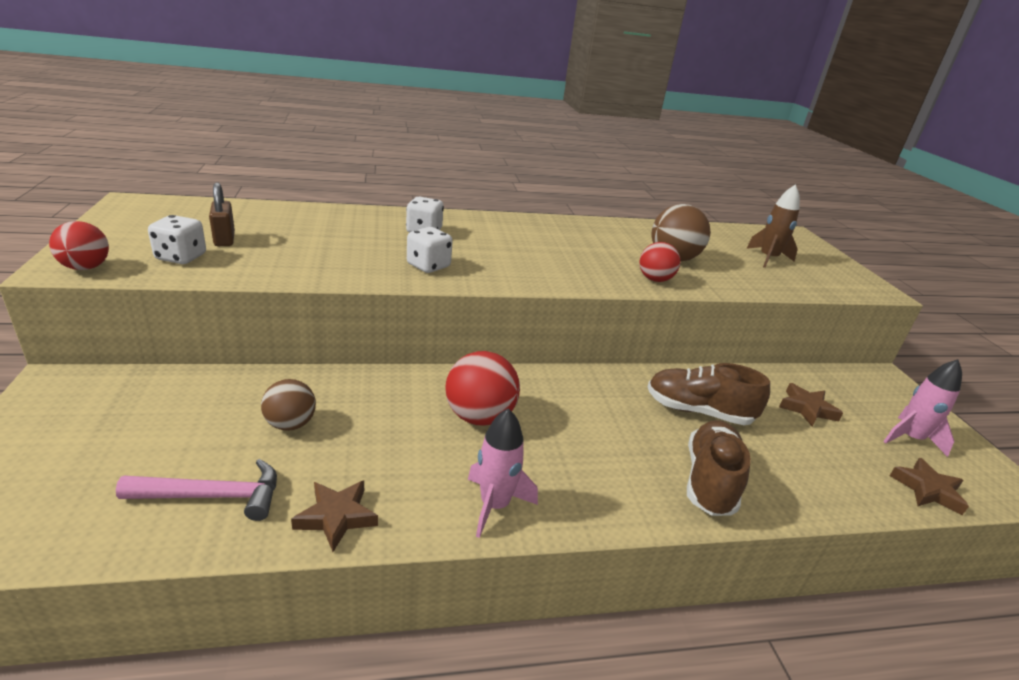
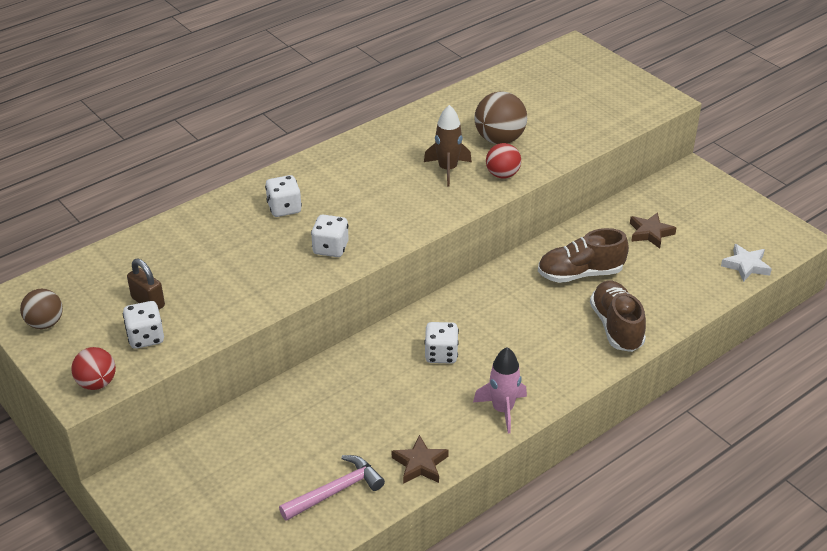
camera: 25 degrees left, 10 degrees up
(290, 424) = (325, 425): brown ball -> brown ball (45, 323)
(479, 417) = (441, 354): red ball -> white dice
(768, 259) = (569, 100): brown rocket -> brown rocket (447, 169)
(910, 438) = (725, 226): pink rocket -> none
(927, 490) = (746, 266): brown star -> white star

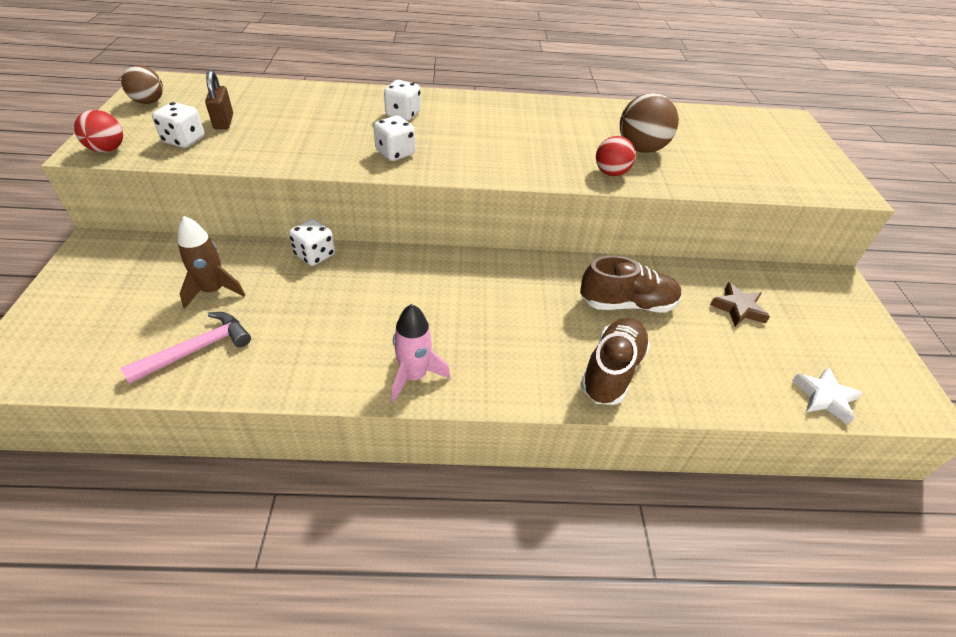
camera: 35 degrees right, 5 degrees up
(336, 491) = (197, 349): pink hammer -> pink hammer turned 45 degrees counterclockwise
(420, 464) = (286, 374): brown star -> none
(441, 354) = (424, 296): white dice -> white dice (315, 255)
(447, 169) = (566, 148): brown rocket -> brown rocket (213, 291)
(580, 274) = (627, 304): brown shoe -> brown shoe turned 150 degrees clockwise

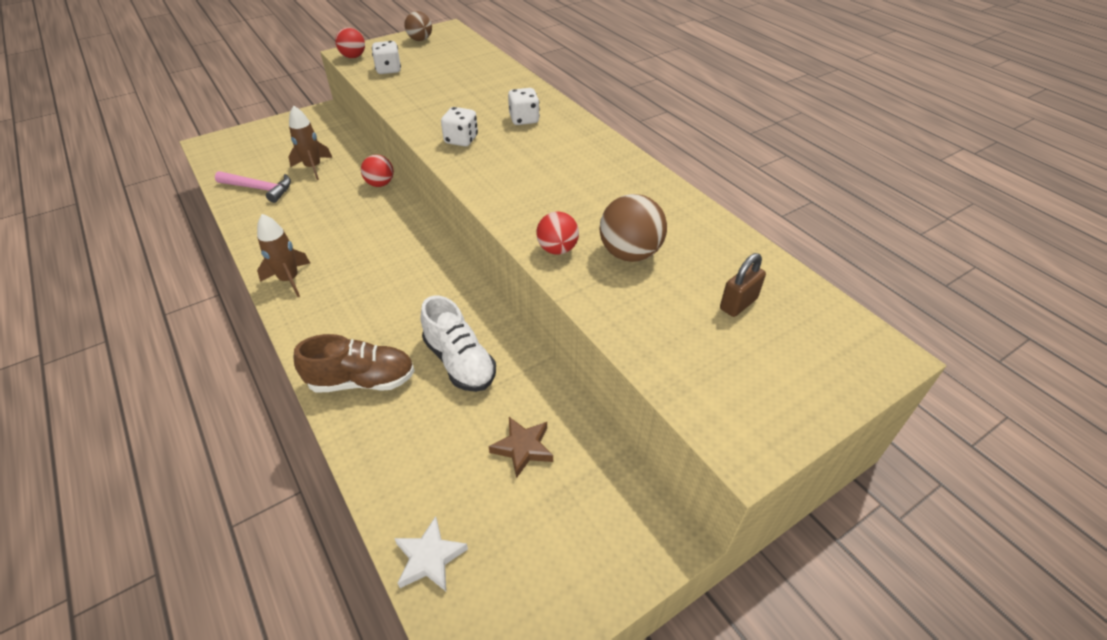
camera: 60 degrees right, 0 degrees up
(224, 122) = (426, 69): brown padlock -> brown padlock (738, 304)
(315, 255) = (380, 184): white dice -> red ball
(414, 376) = (289, 279): pink rocket -> brown rocket
(627, 304) = (459, 362): brown shoe -> white shoe

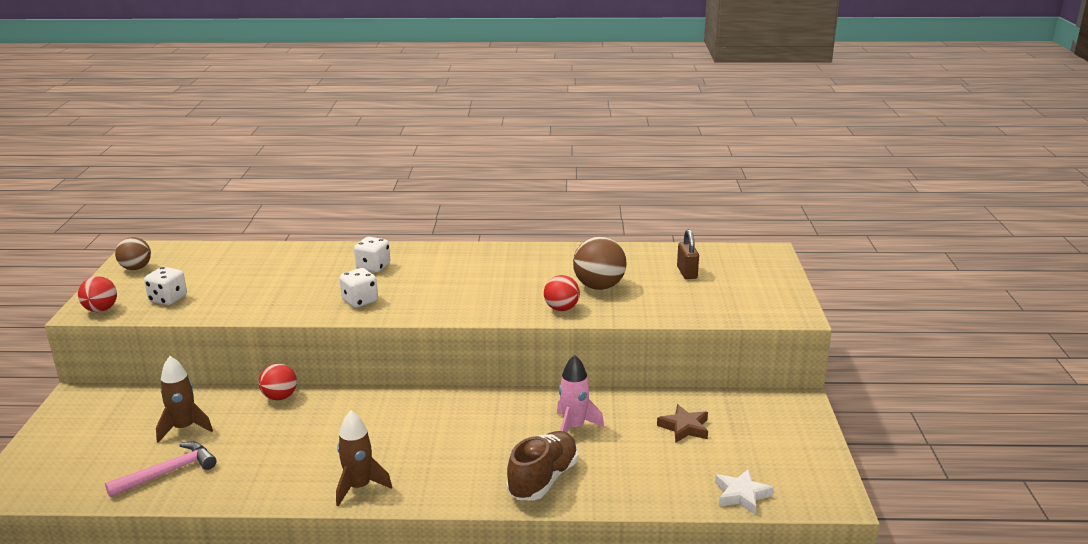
camera: 55 degrees left, 20 degrees down
(459, 362) = (574, 427): white shoe -> pink rocket

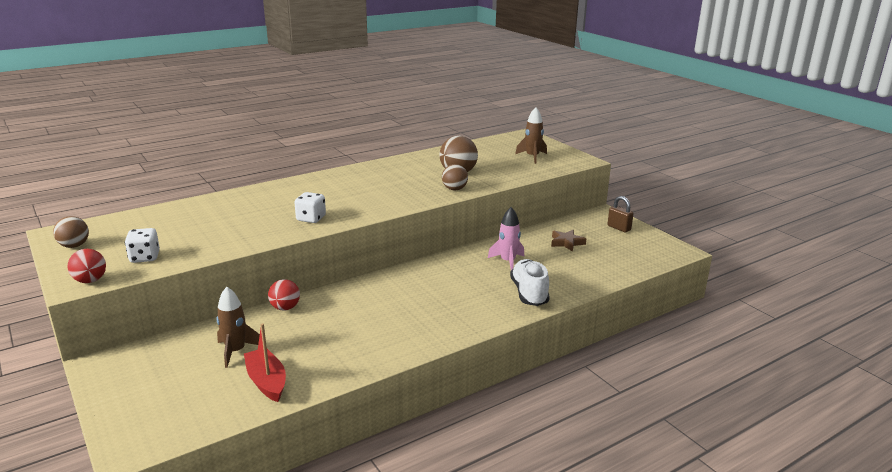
camera: 35 degrees left, 0 degrees up
(169, 472) = (266, 381): pink hammer -> red boat
(359, 487) = (423, 338): brown rocket -> brown rocket (532, 157)
(373, 267) = (287, 197): white dice -> none
(543, 479) = (529, 293): brown shoe -> white shoe
(561, 309) = (454, 189): red ball -> brown ball
(687, 273) = (497, 154): brown padlock -> brown padlock (619, 228)
(741, 495) = (638, 264): white star -> none

